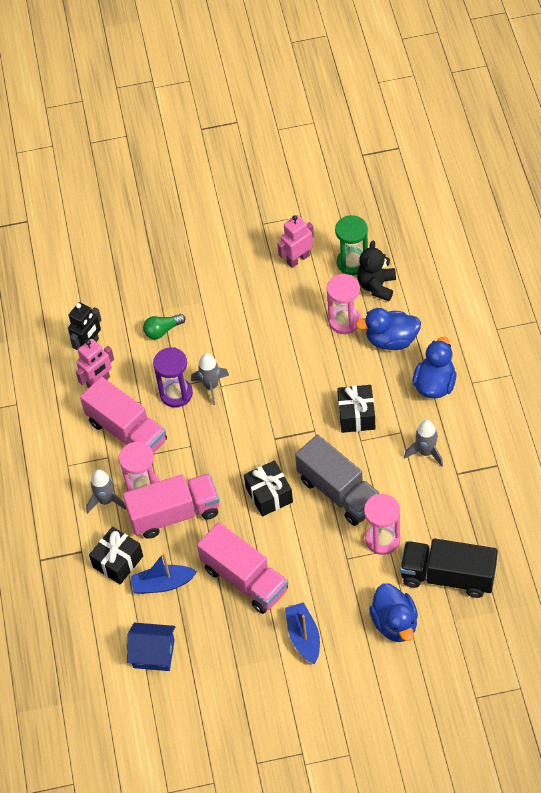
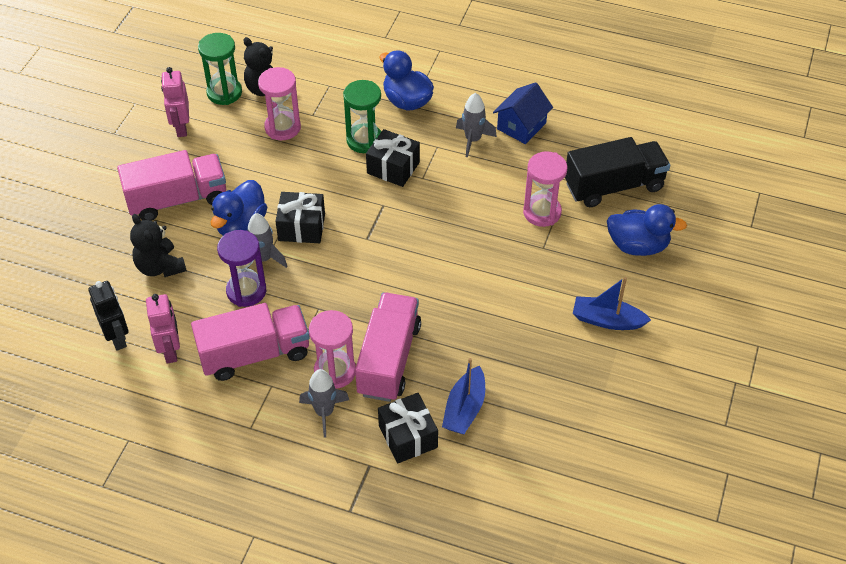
camera: 65 degrees left, 5 degrees down
(154, 654) = (543, 456): blue house -> blue house (521, 126)
(162, 331) = (160, 267): green light bulb -> black teddy bear
(245, 579) = (509, 336): pink truck -> pink truck (177, 199)
(269, 495) = (427, 272): black gift -> black gift (301, 227)
(339, 492) = (466, 219): grey truck -> none
(371, 381) = (364, 140): none -> green hourglass
(391, 340) = (333, 107): blue duck -> blue duck (241, 225)
(448, 576) = (614, 186): black truck -> black truck turned 150 degrees counterclockwise

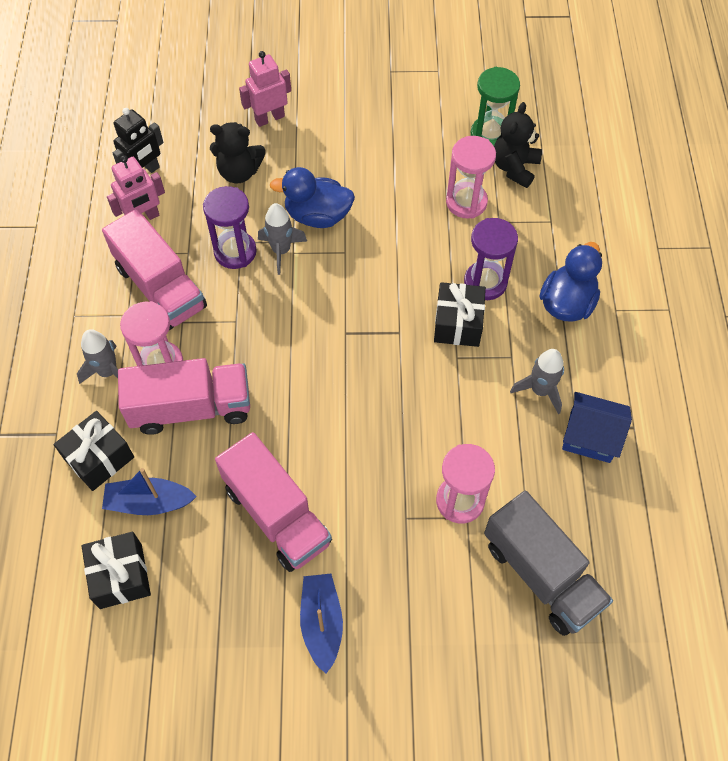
camera: 70 degrees right, 10 degrees up
(160, 267) = (239, 172): black teddy bear -> black teddy bear turned 120 degrees counterclockwise
(177, 199) = (328, 153): pink truck -> pink truck (277, 515)
(181, 127) = (424, 119): pink robot -> pink robot (269, 118)
(301, 227) = (336, 268): black gift -> black gift (121, 576)
(364, 140) = (485, 282): green hourglass -> purple hourglass
(614, 186) = (541, 574): black truck -> grey truck
(638, 245) = (454, 630): blue duck -> none

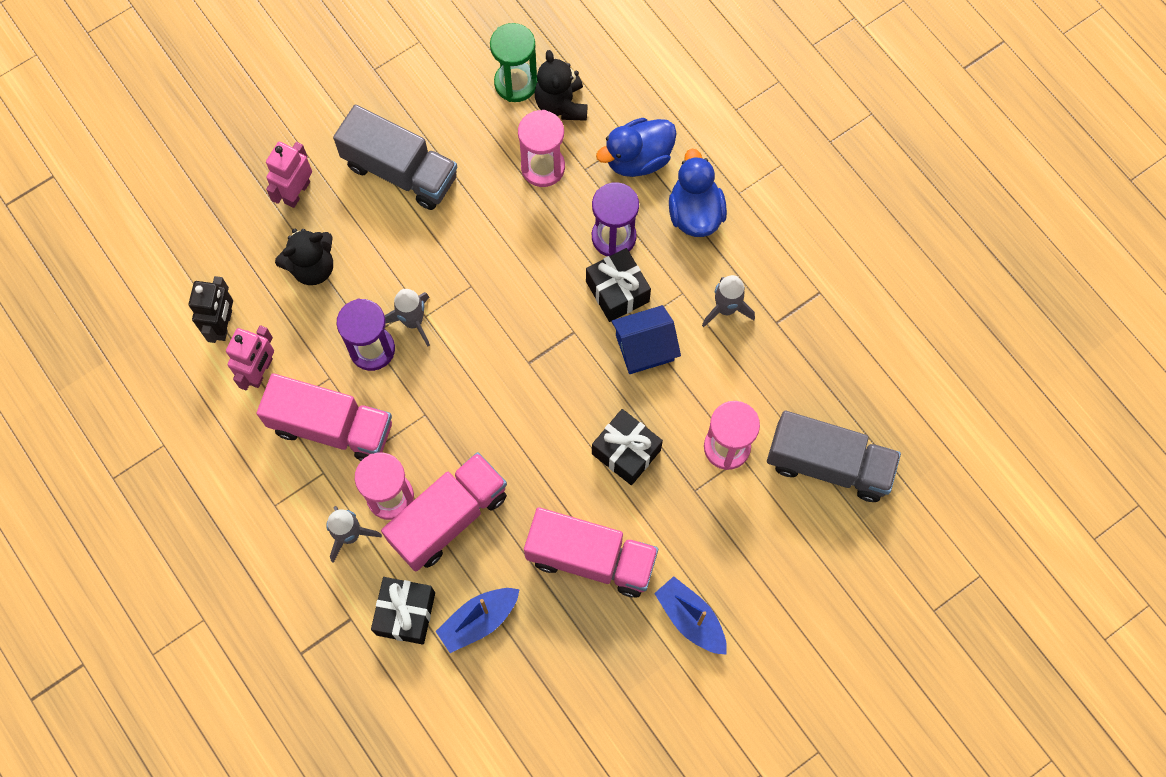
camera: 35 degrees left, 10 degrees up
(121, 576) = (504, 694): black gift -> black gift (626, 452)
(317, 216) = (419, 266): blue duck -> blue duck (638, 159)
(355, 145) = (400, 171): none -> grey truck
(590, 436) = (791, 323): blue house -> blue house (644, 348)

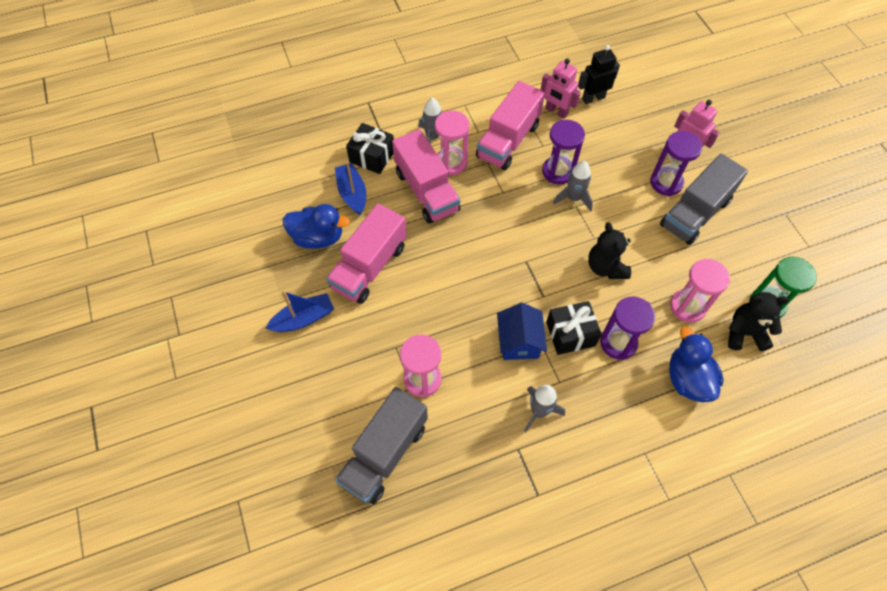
camera: 105 degrees right, 10 degrees down
(223, 325) = (593, 98): black robot -> black robot turned 135 degrees clockwise
(312, 267) = (626, 150): black teddy bear -> black teddy bear (605, 267)
(358, 210) = (666, 183): none -> purple hourglass
(626, 452) = (440, 308): black gift -> none
(695, 213) = (631, 411): blue duck -> blue duck (318, 237)

